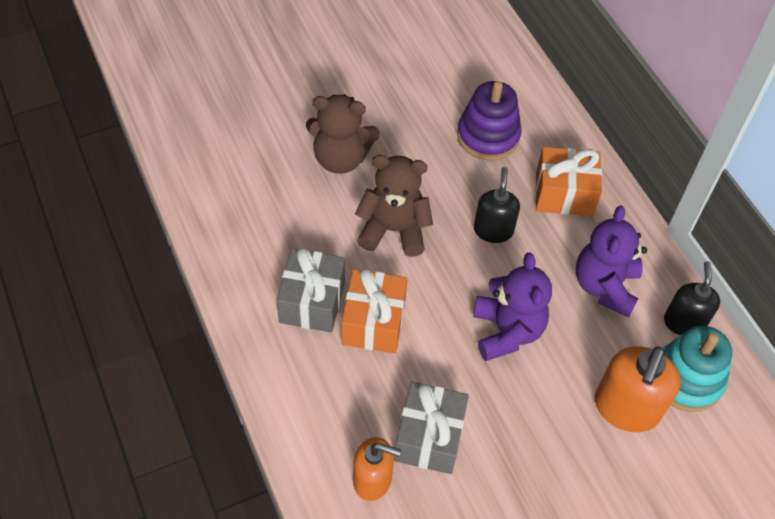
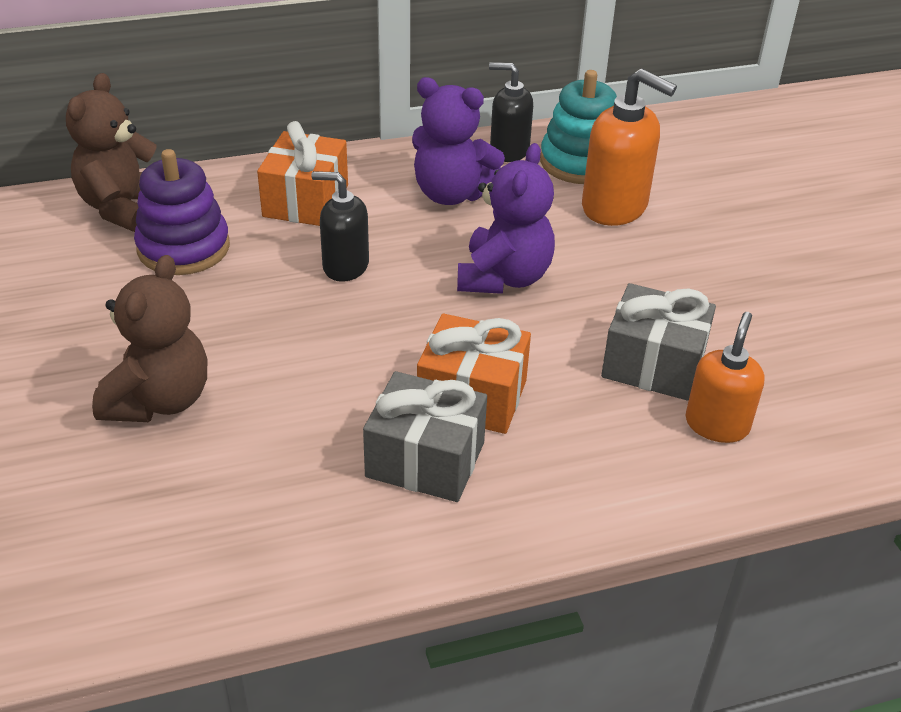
camera: 80 degrees left, 15 degrees down
(393, 230) = (317, 358): brown teddy bear -> brown teddy bear (124, 208)
(507, 331) = (504, 277): purple teddy bear -> purple teddy bear turned 105 degrees clockwise

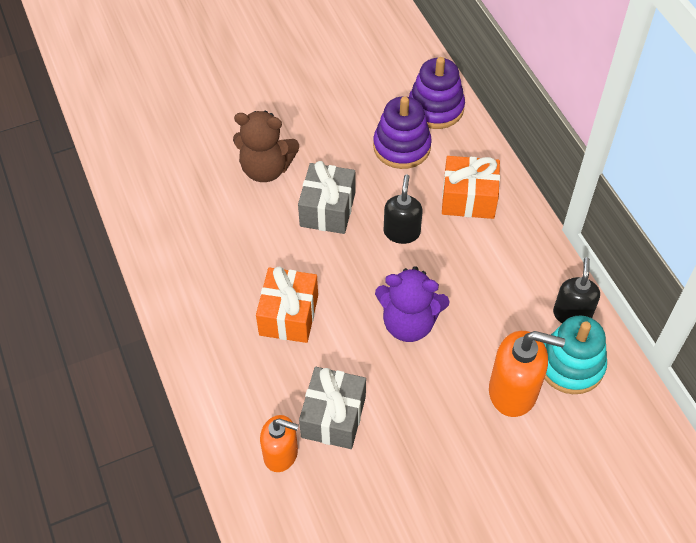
camera: 85 degrees right, 15 degrees up
(124, 208) = (436, 108): brown teddy bear -> purple stacking toy
(425, 459) = (234, 297): grey gift -> grey gift (327, 209)
(451, 194) = (501, 282): purple teddy bear -> none
(615, 207) = (513, 391): orange soap dispenser -> orange soap dispenser turned 105 degrees counterclockwise

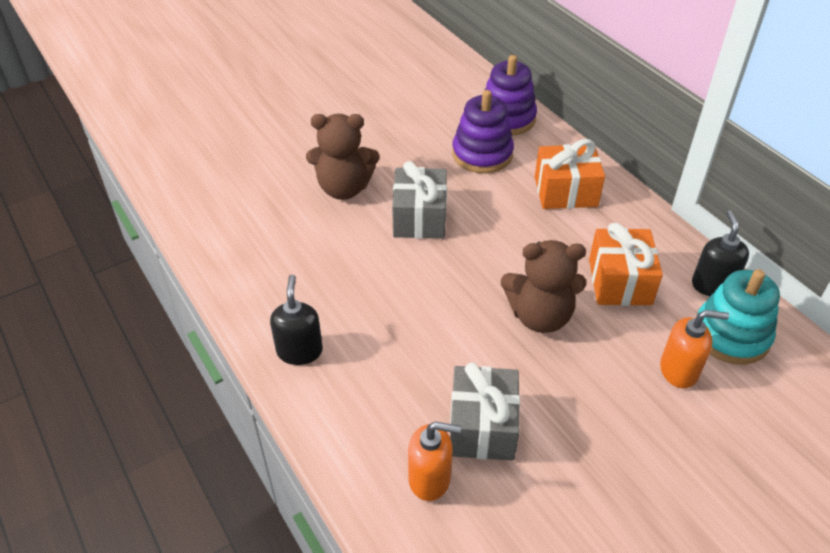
camera: 10 degrees left, 10 degrees down
(289, 315) = (402, 325): orange gift -> orange gift (620, 282)
(401, 232) = (505, 230): black soap dispenser -> black soap dispenser (299, 351)
(409, 323) = (540, 316): purple teddy bear -> brown teddy bear
(513, 391) = (679, 370): orange soap dispenser -> orange soap dispenser, size x0.66

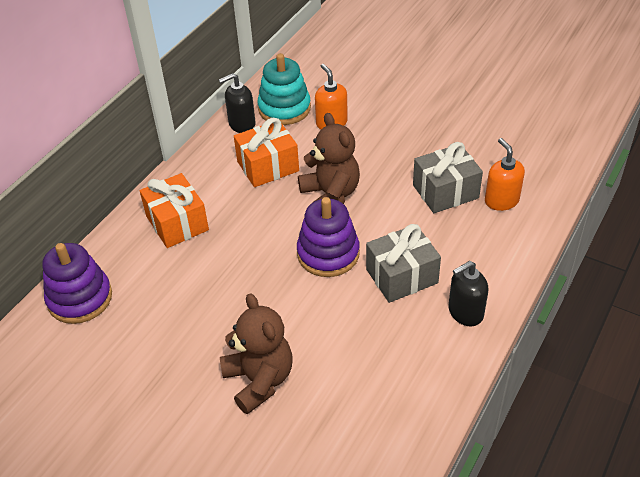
camera: 115 degrees left, 0 degrees up
(420, 218) = (267, 304): grey gift -> grey gift (401, 276)
(482, 154) = (150, 295): purple stacking toy -> purple stacking toy (328, 254)

